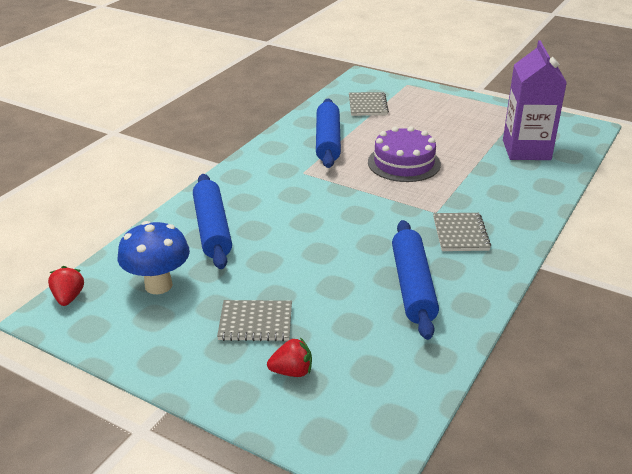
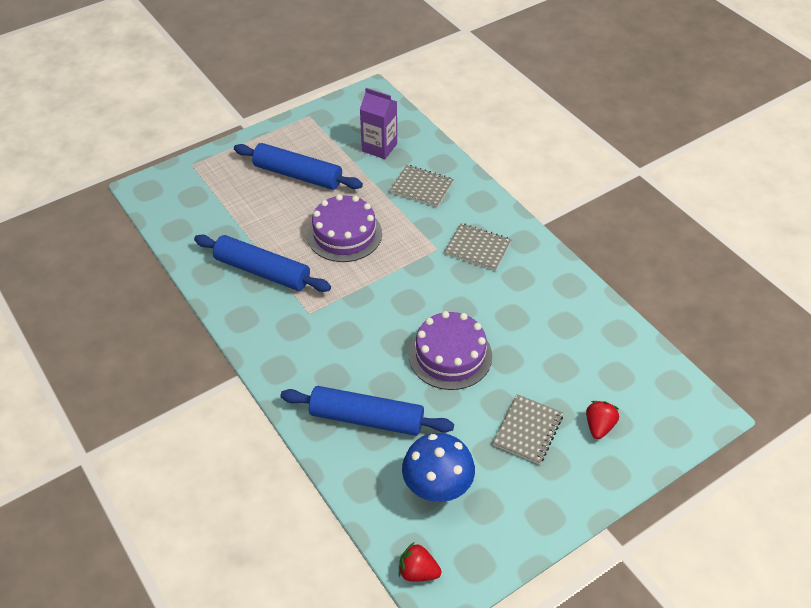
camera: 65 degrees left, 15 degrees up
(313, 253) = (450, 355): none -> purple cake
(367, 105) = (213, 212): grey notebook -> grey notebook (421, 187)
(412, 286) = (531, 309): blue rolling pin -> blue rolling pin (298, 175)
(526, 150) = (379, 147): purple carton -> purple carton, size x0.66

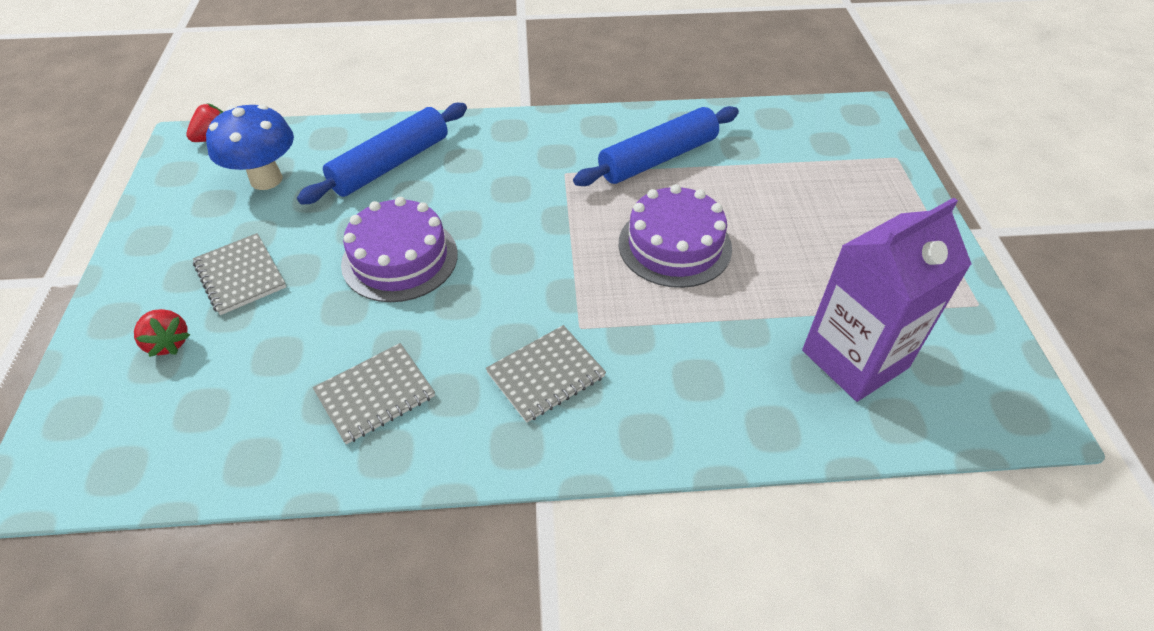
camera: 120 degrees right, 0 degrees up
(298, 175) = (826, 243): blue rolling pin -> none
(379, 147) = (854, 359): purple carton -> purple carton, size x1.51
(421, 187) = (724, 370): grey notebook -> grey notebook (375, 394)

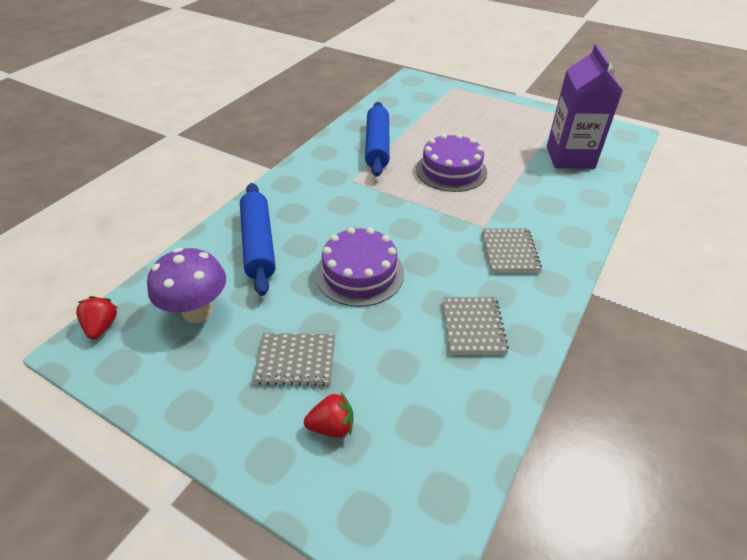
camera: 55 degrees left, 5 degrees down
(266, 179) = (197, 312): blue mushroom -> purple mushroom

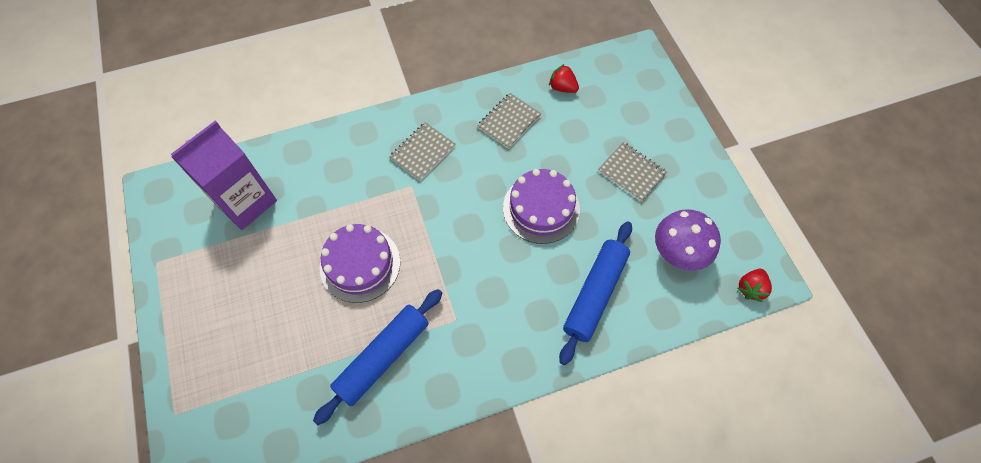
camera: 140 degrees left, 20 degrees up
(332, 426) = (637, 123): red strawberry -> red strawberry (562, 87)

